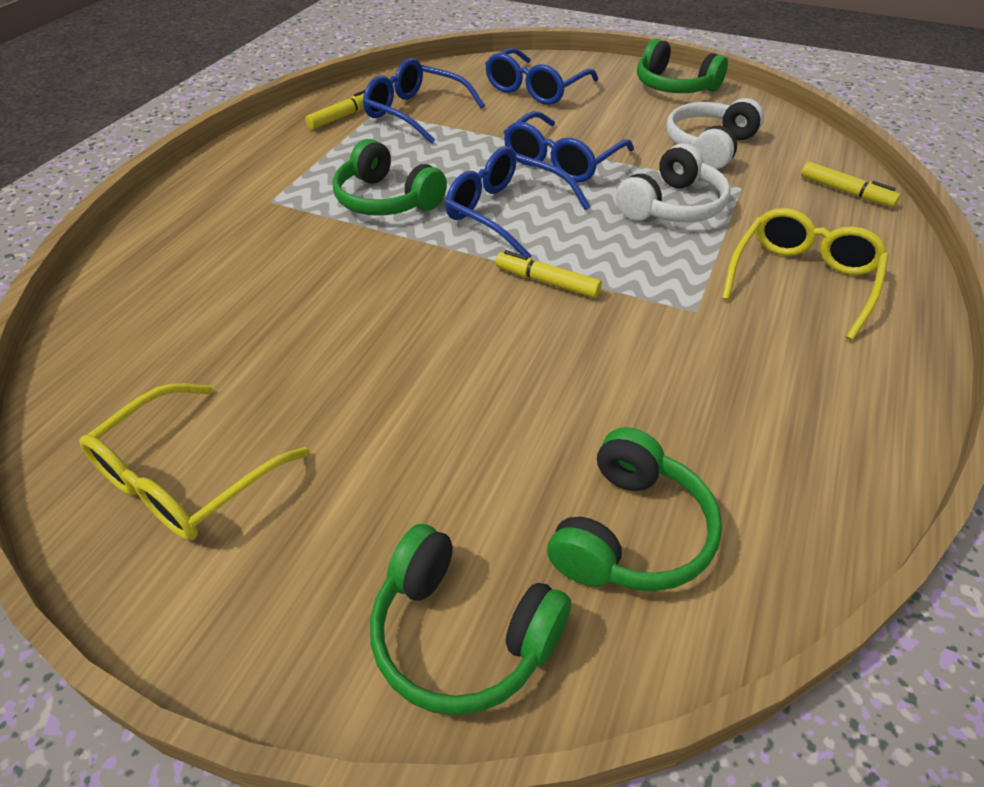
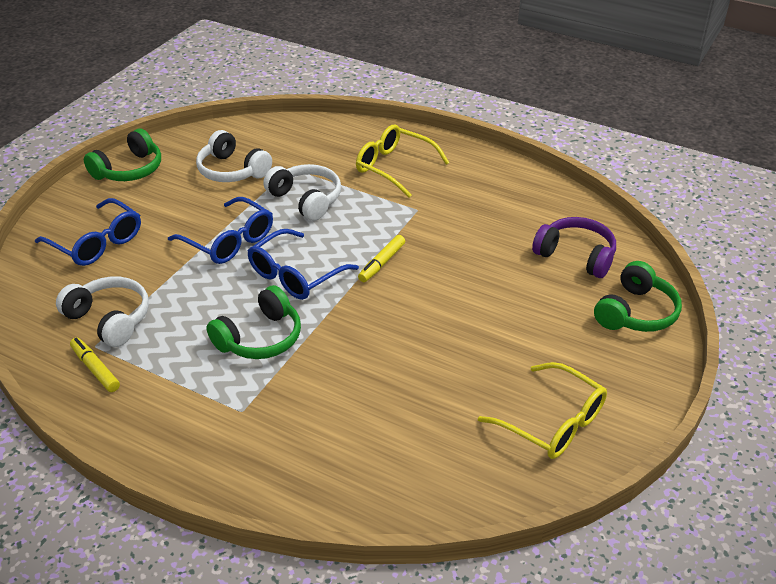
camera: 85 degrees left, 5 degrees down
(415, 112) = (109, 319): blue glasses -> white headphones
(631, 532) = (576, 256): green headphones -> purple headphones
(845, 192) = (307, 131): yellow marker -> none

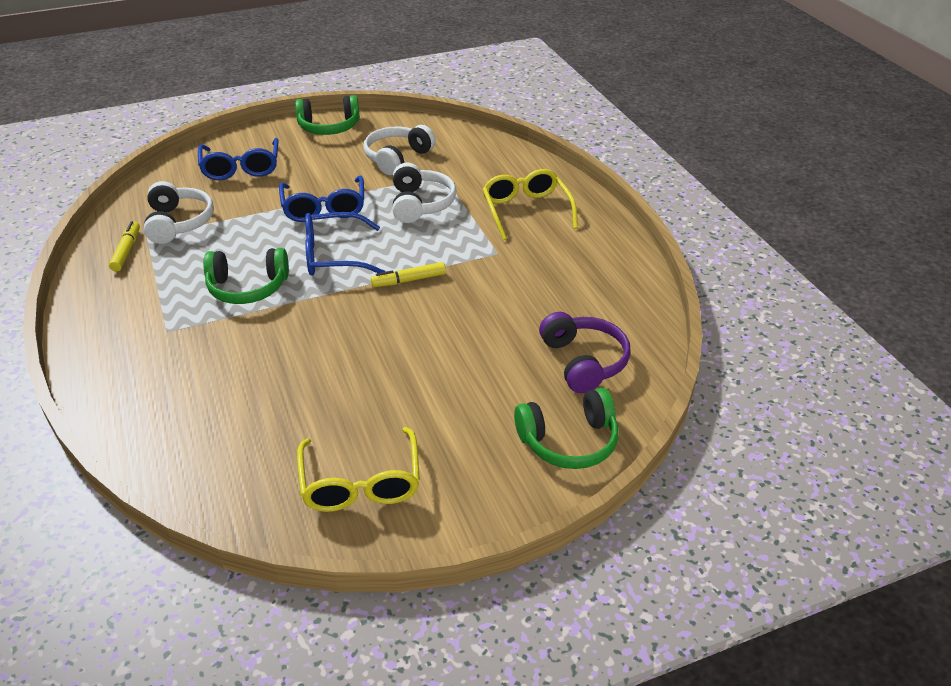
camera: 40 degrees right, 0 degrees up
(232, 170) = (397, 158): white headphones -> white headphones turned 45 degrees clockwise

